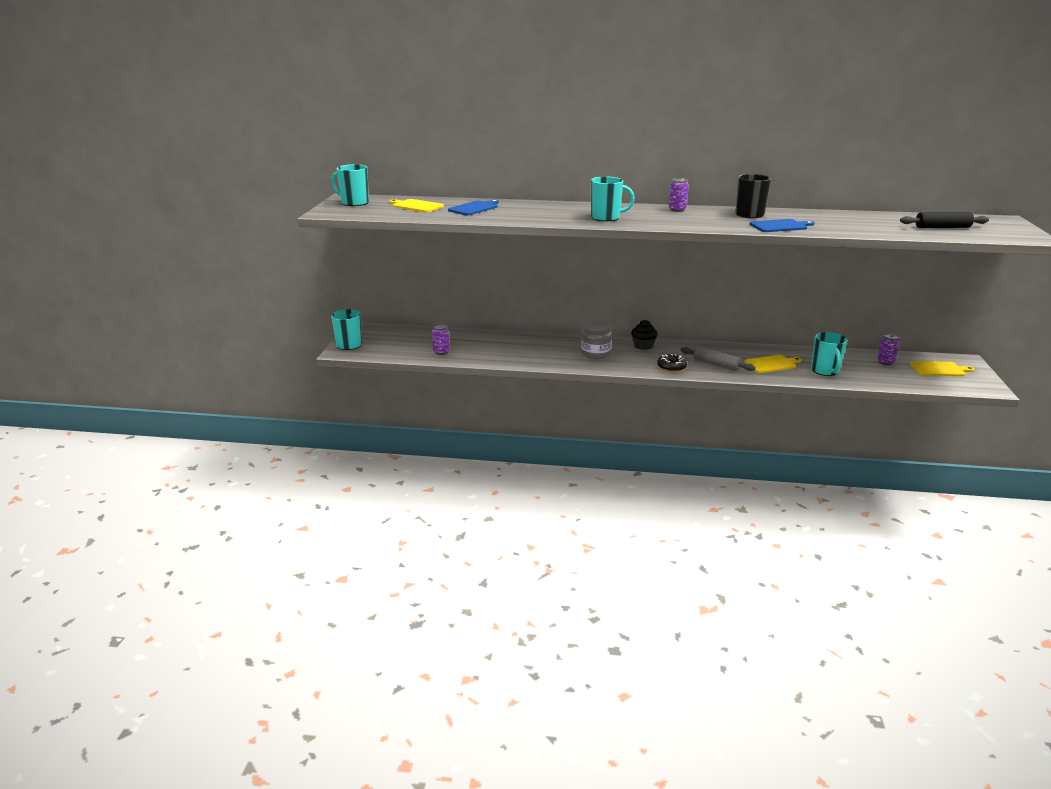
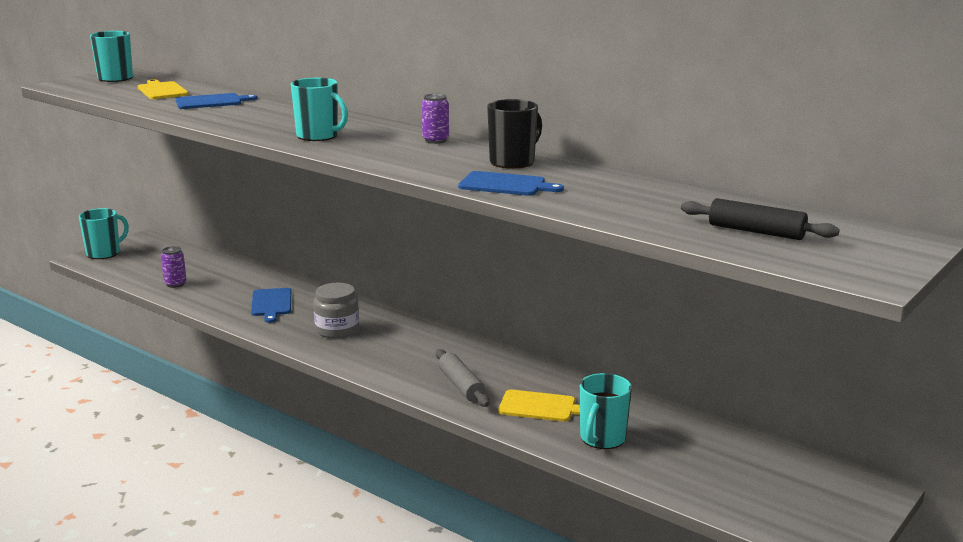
camera: 30 degrees right, 5 degrees down
(527, 349) = (271, 304): none -> blue cutting board
(643, 346) = (414, 335): black cupcake -> none
(671, 367) = (396, 373): black donut -> none
(885, 362) = (725, 453): purple can -> none
(939, 369) = (799, 491): yellow cutting board -> none

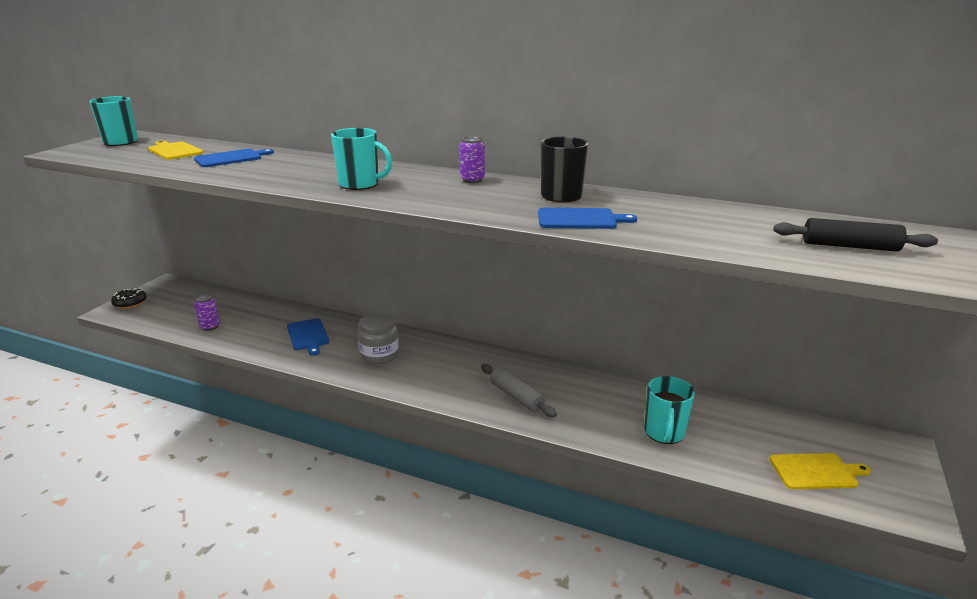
camera: 15 degrees left, 5 degrees up
(104, 253) = (130, 303): turquoise mug -> black donut
(540, 407) = (594, 408): yellow cutting board -> yellow cutting board (816, 471)

